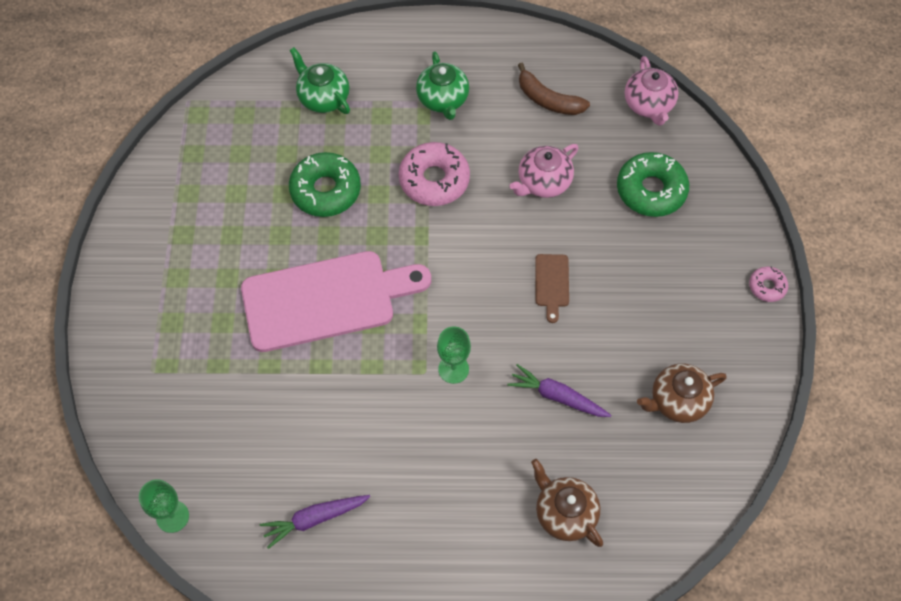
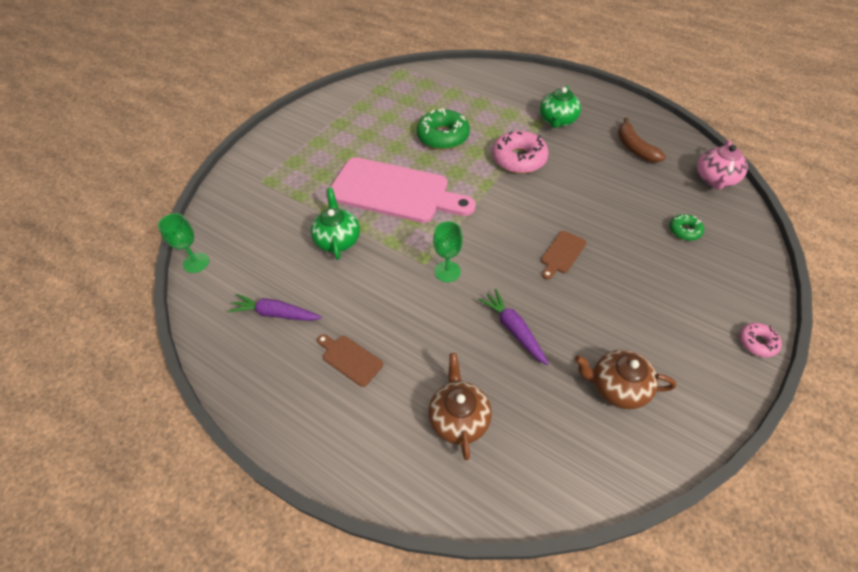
camera: 35 degrees right, 10 degrees down
(323, 98) = (479, 93): green teapot -> green teapot (338, 240)
(427, 519) = (350, 359): none -> brown cutting board
(543, 182) = (598, 191): pink teapot -> none
(651, 190) = (684, 231): green donut -> green donut, size x0.52

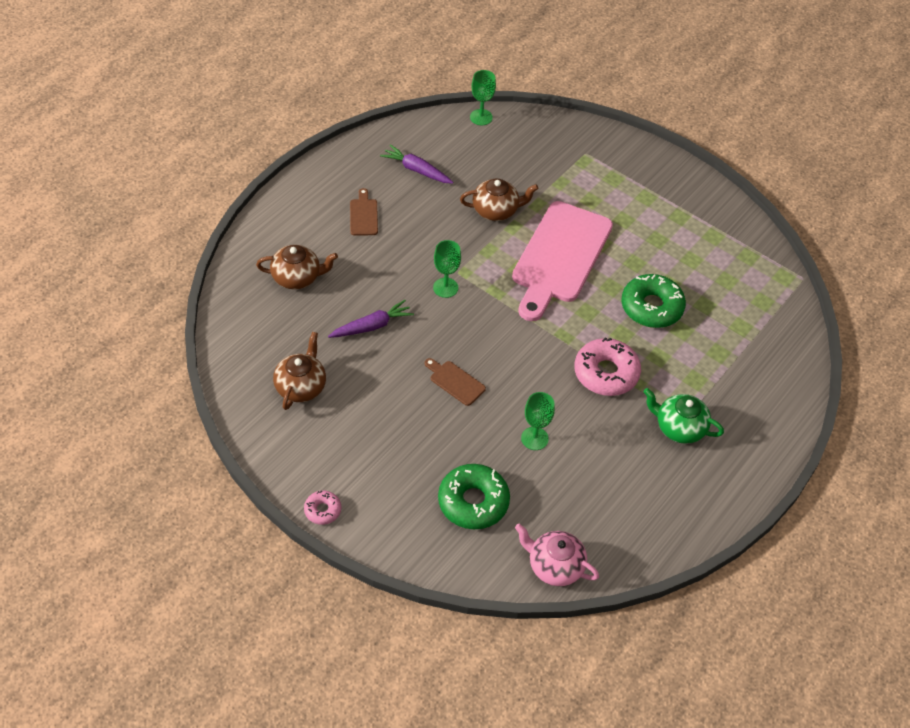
camera: 90 degrees right, 0 degrees up
(276, 313) = (417, 170): purple carrot -> purple carrot turned 75 degrees counterclockwise
(338, 240) = (496, 210): green teapot -> brown teapot
(350, 359) = (363, 215): brown cutting board -> brown cutting board turned 45 degrees counterclockwise
(602, 197) = (534, 438): none -> green goblet
(634, 148) = (620, 498): brown banana -> none
(684, 231) = (473, 502): green donut -> green donut, size x1.94

